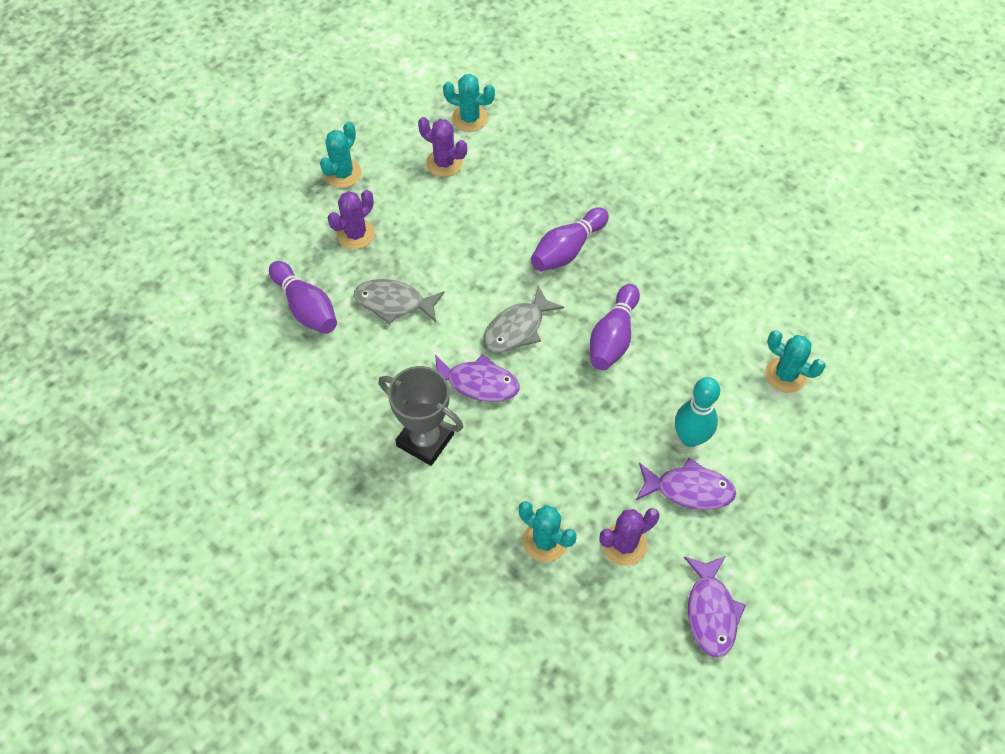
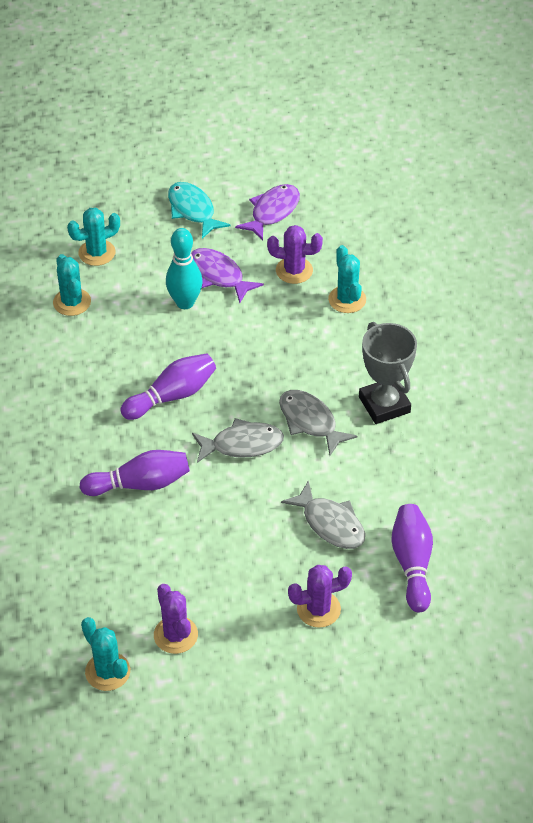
camera: 145 degrees left, 10 degrees down
(343, 174) = (285, 684): turquoise cactus -> turquoise cactus (97, 253)
(478, 383) = (310, 421): purple fish -> grey fish
(789, 558) = (193, 210): none -> turquoise fish

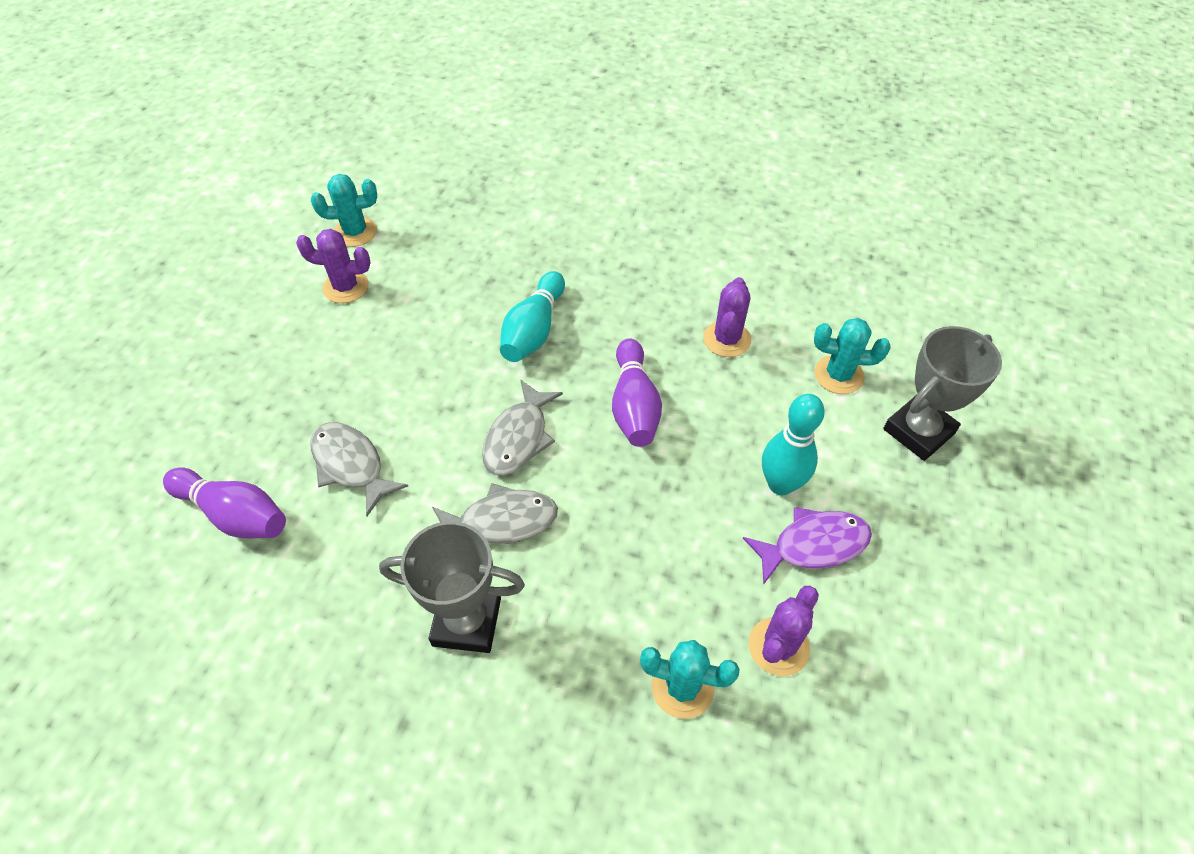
camera: 120 degrees right, 5 degrees up
(97, 253) = (918, 431): turquoise cactus -> grey trophy
(140, 484) = (533, 330): purple bowling pin -> turquoise bowling pin
(193, 210) = (966, 576): turquoise fish -> none
(272, 212) = (924, 685): purple fish -> none
(318, 609) = (267, 402): purple cactus -> purple cactus (727, 339)
(330, 524) = (351, 465): grey fish -> grey fish turned 60 degrees clockwise

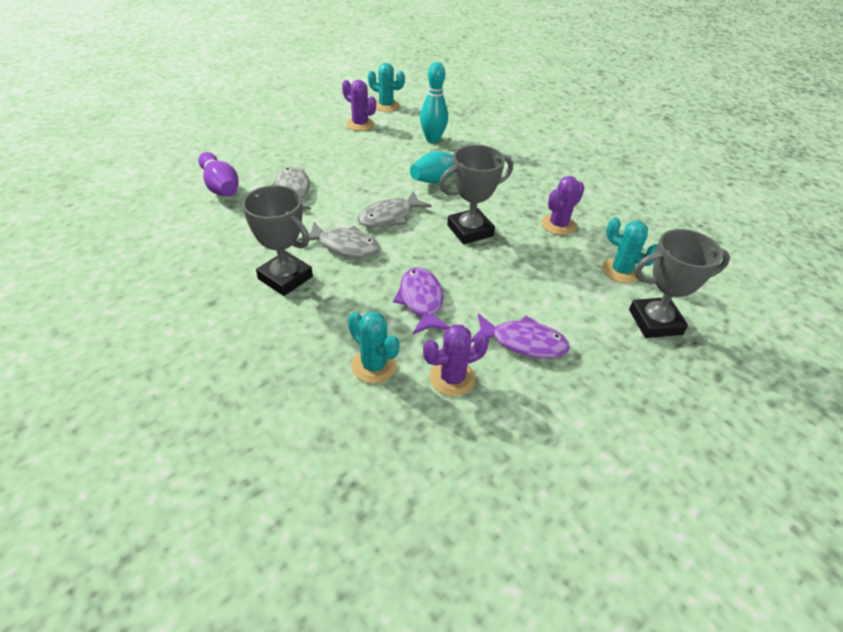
camera: 30 degrees right, 10 degrees down
(634, 406) = (470, 230): purple bowling pin -> grey trophy
(661, 553) = (421, 301): none -> purple fish
(780, 484) = (529, 304): turquoise bowling pin -> turquoise bowling pin (432, 139)

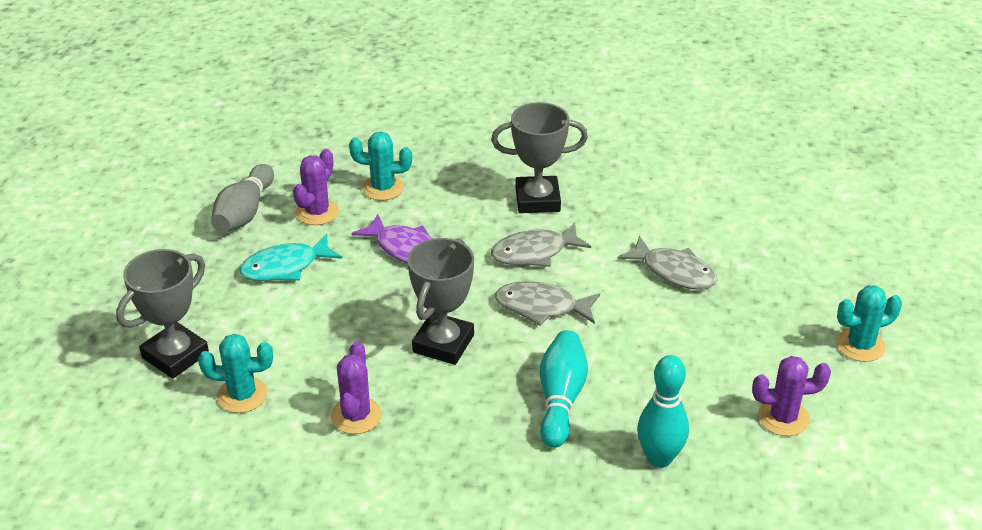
camera: 140 degrees right, 5 degrees down
(220, 186) = (743, 233): purple bowling pin -> none
(386, 106) = (819, 485): turquoise cactus -> turquoise cactus (860, 345)
(389, 216) = (541, 307): grey fish -> grey fish turned 90 degrees counterclockwise
(516, 423) = (244, 213): none -> grey bowling pin
(523, 342) = (285, 267): purple fish -> turquoise fish

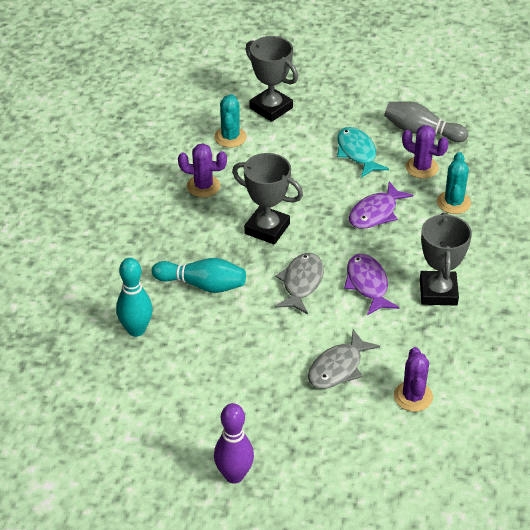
camera: 95 degrees right, 5 degrees up
(534, 252) = (368, 284): grey fish -> purple fish
(783, 418) = (162, 407): purple cactus -> purple cactus (413, 396)
(860, 345) = (234, 475): turquoise cactus -> purple bowling pin

